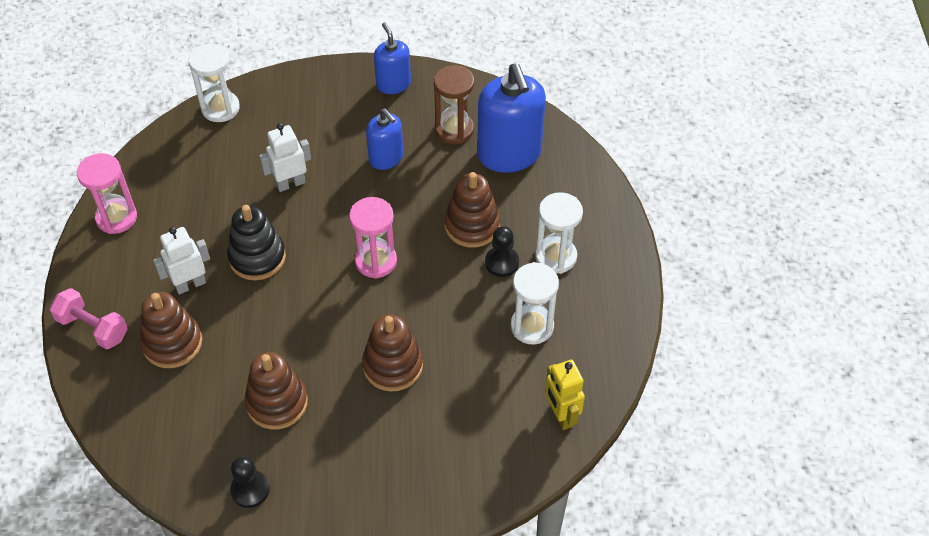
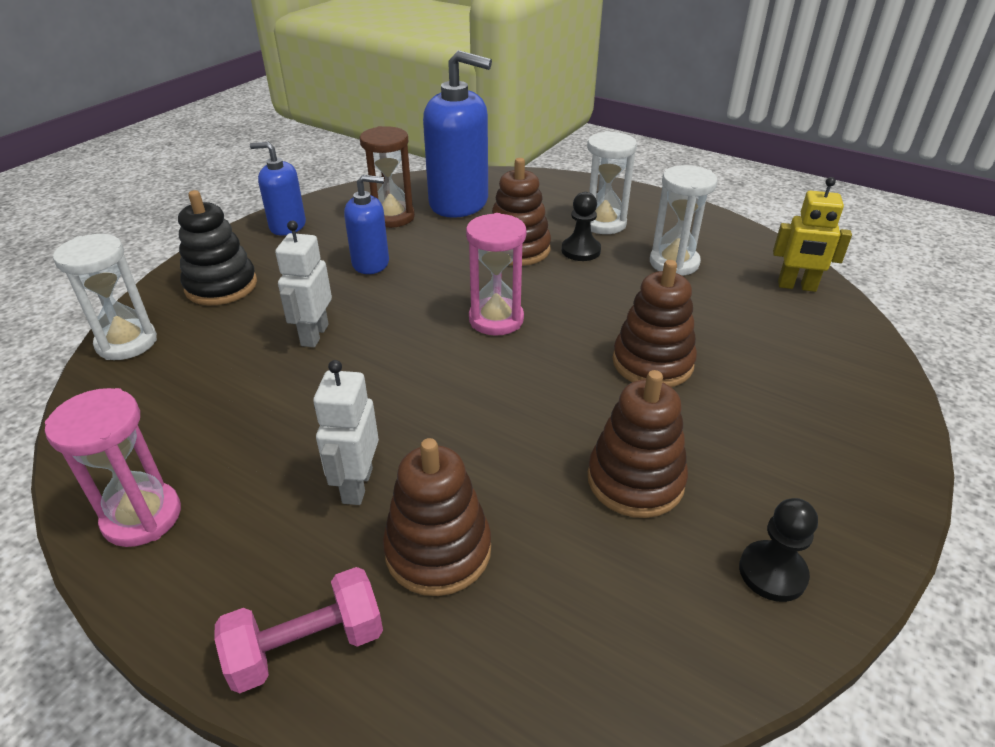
camera: 55 degrees left, 15 degrees down
(257, 257) = (387, 404): black stacking toy -> black stacking toy (221, 286)

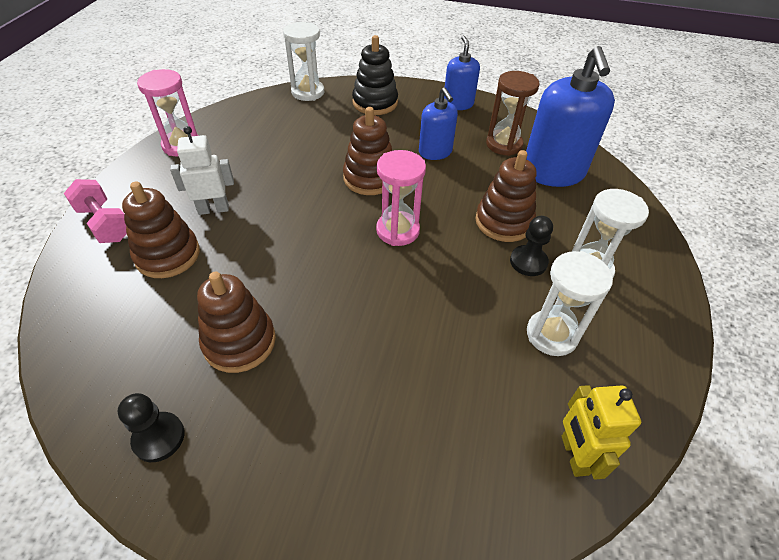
camera: 70 degrees right, 10 degrees up
(314, 335) = (342, 153): white robot -> none
(652, 363) = (381, 336): brown stacking toy -> brown stacking toy (370, 178)

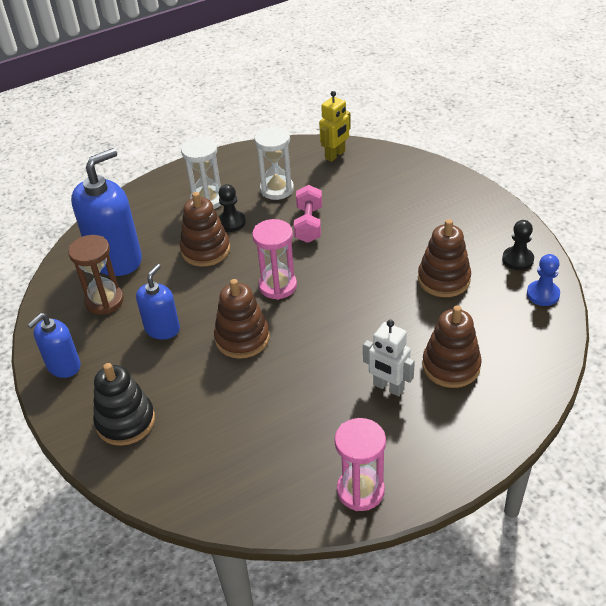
camera: 130 degrees left, 5 degrees down
(99, 400) = (543, 294): none -> blue pawn
(105, 224) = (485, 429): pink dumbbell -> pink dumbbell (309, 224)
(308, 92) = (164, 488): white hourglass -> none

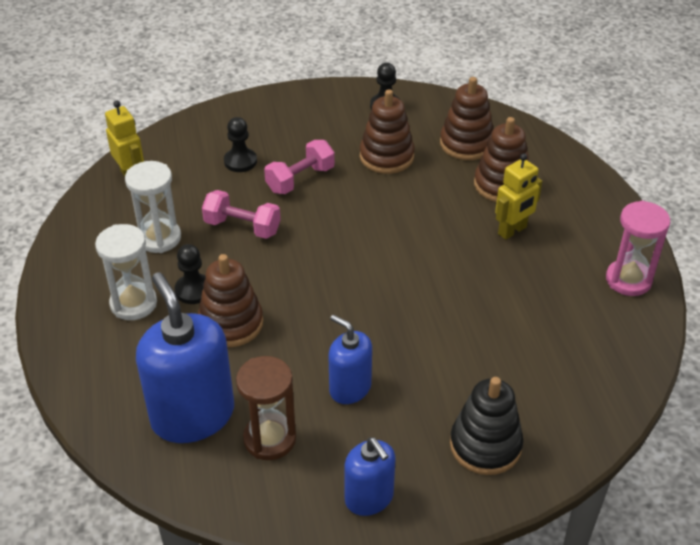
camera: 75 degrees left, 0 degrees up
(242, 338) = (399, 320): brown stacking toy -> brown stacking toy (466, 144)
(278, 286) = (330, 274): pink hourglass -> none
(382, 238) = (300, 179): none -> pink dumbbell
(385, 200) = (240, 161): none -> black pawn
(388, 387) = (512, 231): white robot -> yellow robot
(543, 294) = (438, 106): blue pawn -> none

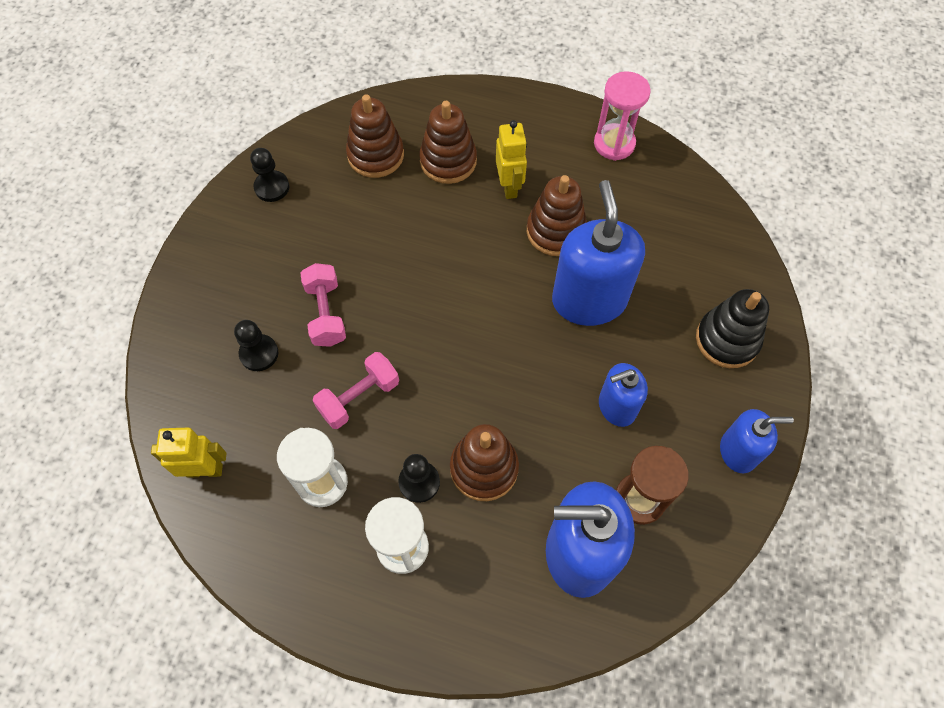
camera: 60 degrees left, 20 degrees up
(386, 157) = (346, 226): brown stacking toy -> brown stacking toy (556, 231)
(443, 327) = (589, 300): none -> blue soap dispenser

